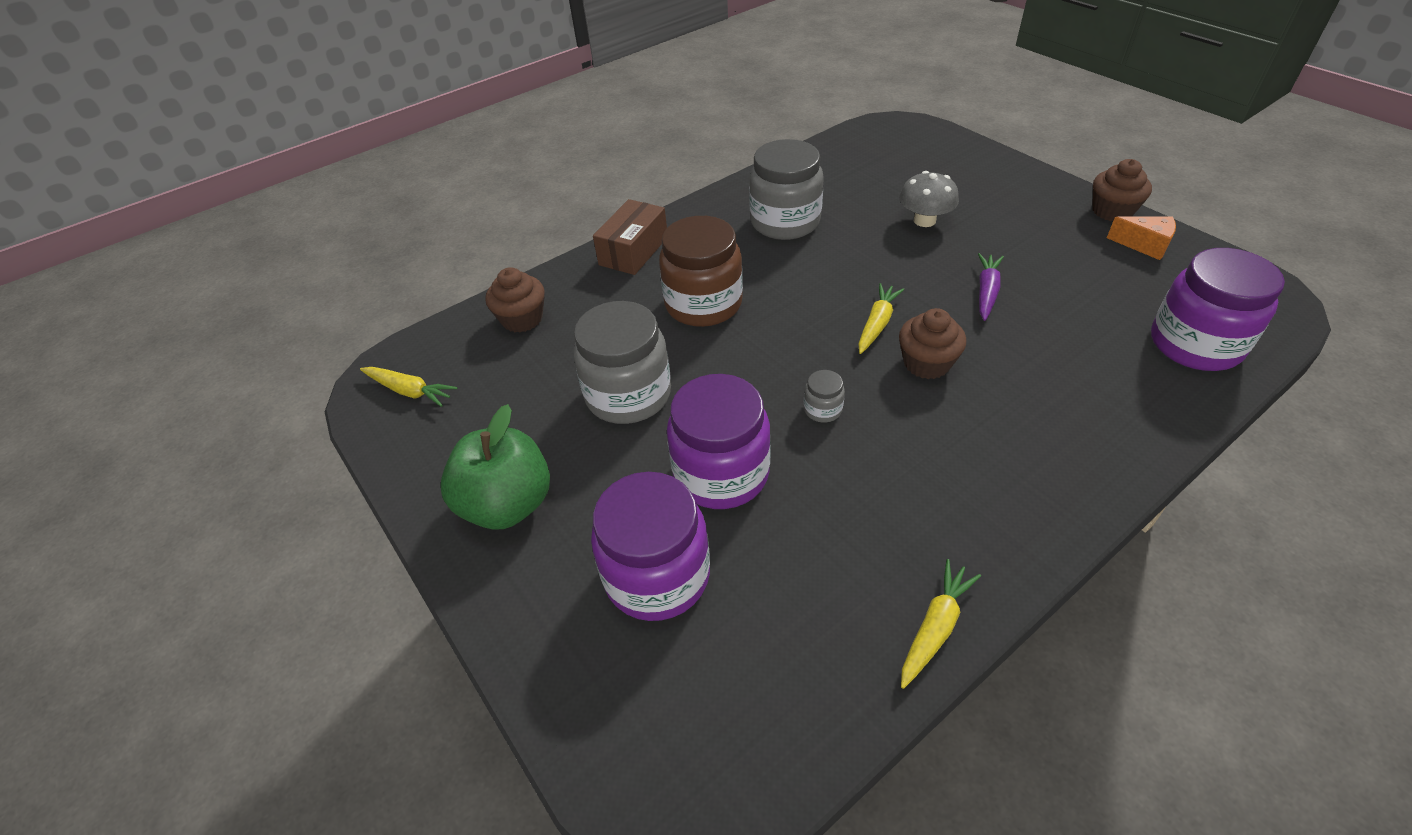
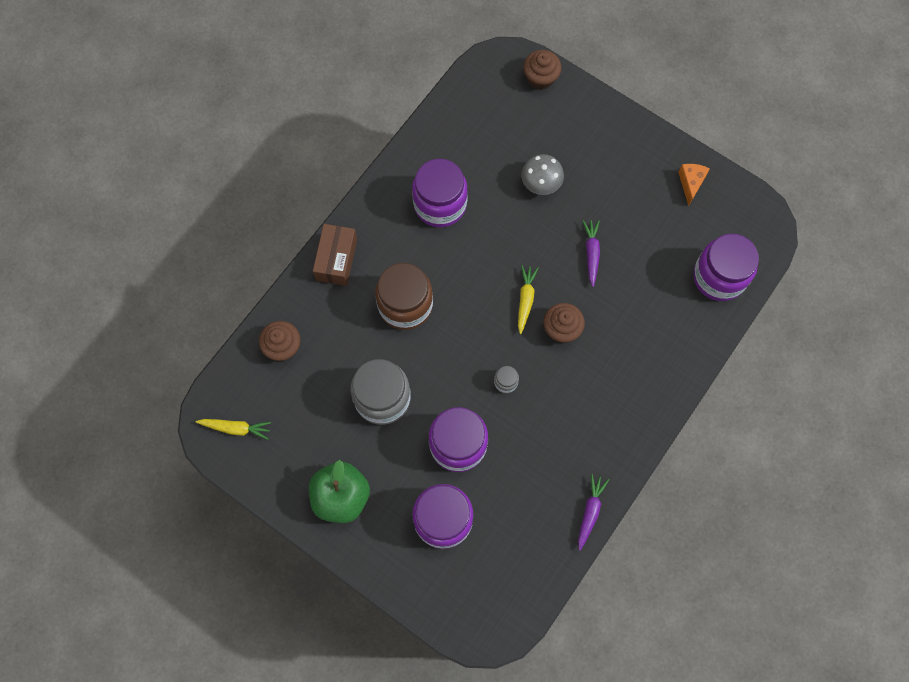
camera: 20 degrees left, 25 degrees up
(785, 222) = (440, 204): grey jar -> purple jar
(935, 628) = (590, 512): yellow carrot -> purple carrot
(1112, 211) = (669, 148): brown cupcake -> brown cupcake (540, 78)
(1144, 245) = (691, 183): orange cheese -> orange cheese turned 90 degrees counterclockwise

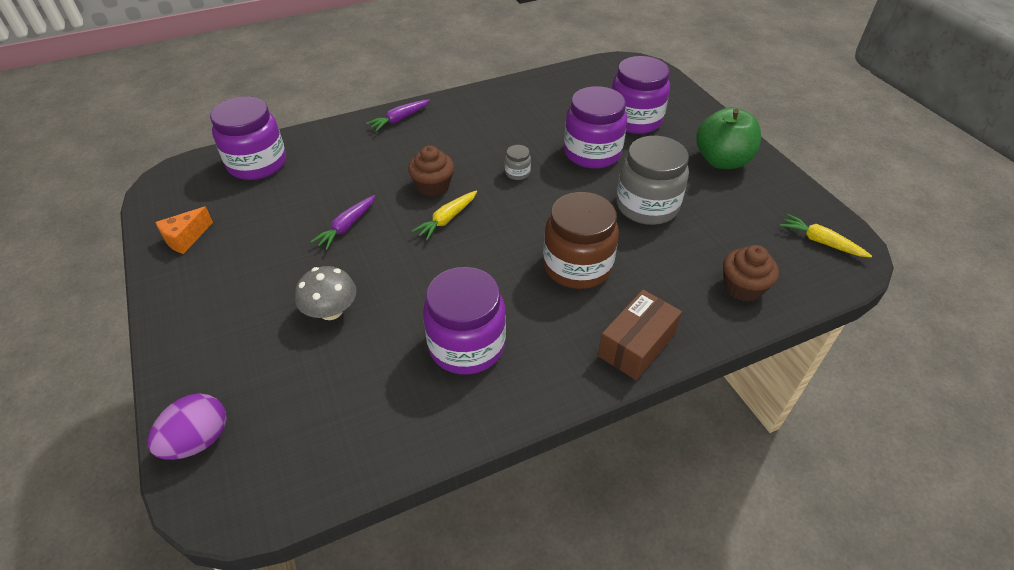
camera: 150 degrees left, 25 degrees down
(540, 78) = (198, 440): brown cupcake -> purple egg
(590, 512) = (512, 86): purple carrot -> purple carrot (400, 119)

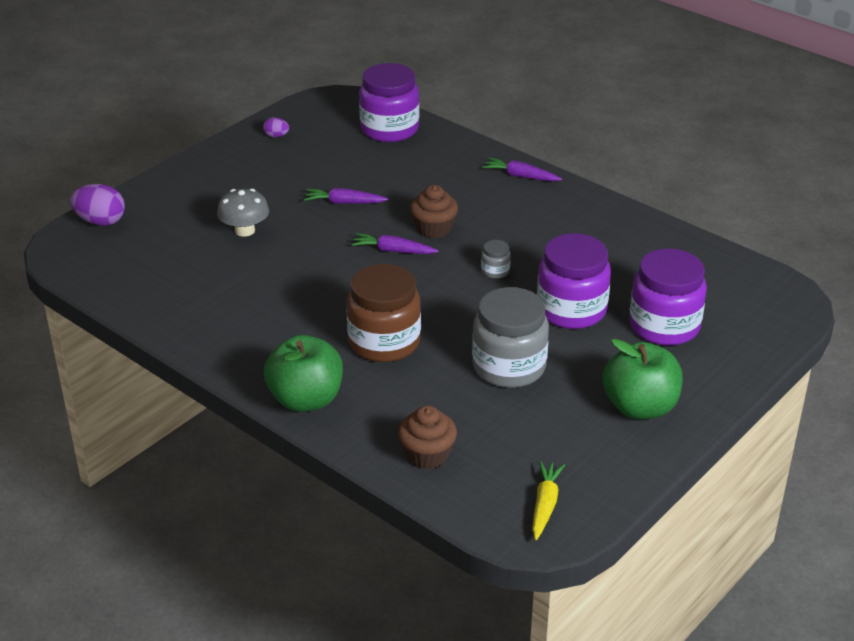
camera: 65 degrees right, 10 degrees down
(185, 238) = (276, 136): orange cheese -> purple egg
(447, 219) = (393, 251): yellow carrot -> purple carrot
(467, 345) = (249, 307): purple jar -> none
(636, 345) = (306, 399): brown box -> green apple

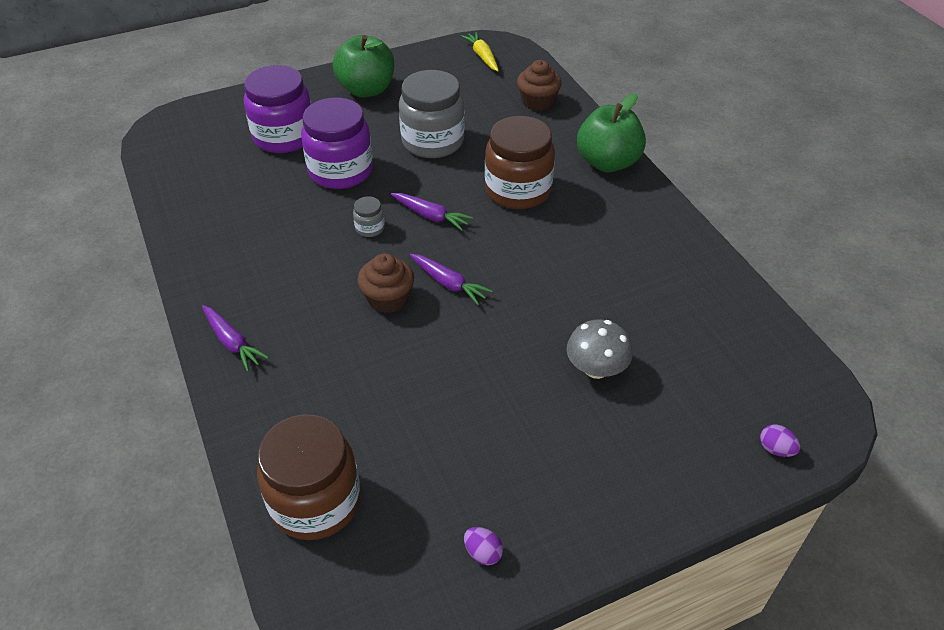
camera: 155 degrees left, 10 degrees up
(101, 221) = (775, 449): purple egg -> purple egg, size x0.53
(344, 203) = (460, 373): purple carrot -> purple carrot (430, 216)
(389, 129) = (315, 501): purple jar -> brown jar
(545, 505) = (482, 57): yellow carrot -> yellow carrot turned 120 degrees clockwise

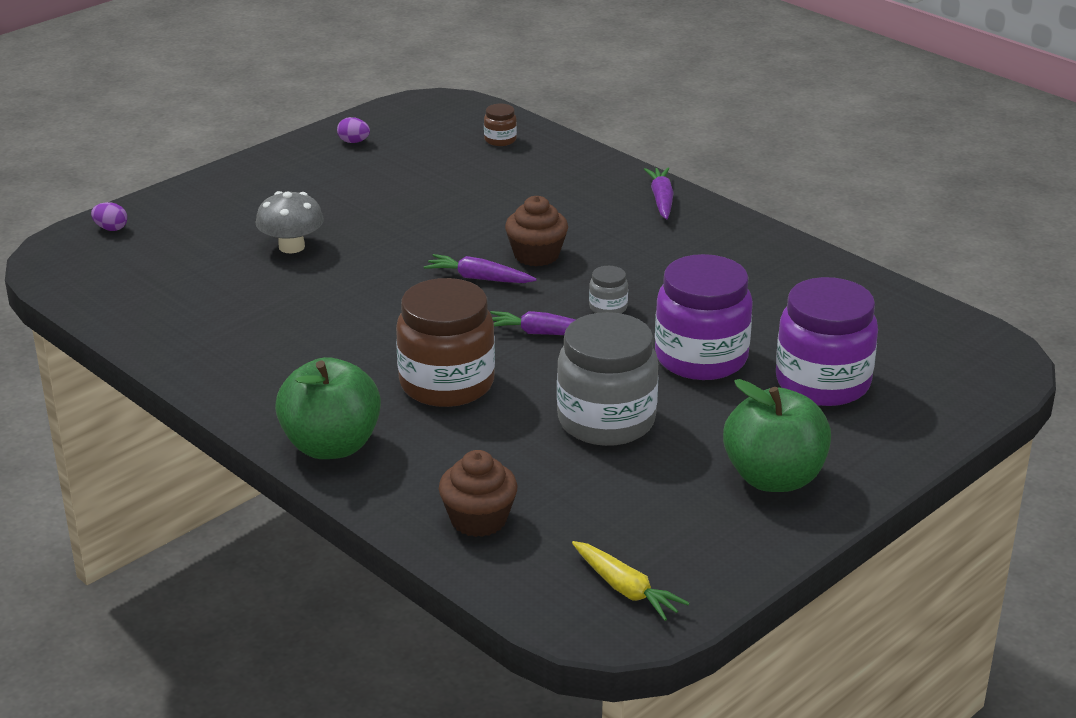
camera: 160 degrees right, 15 degrees down
(232, 342) = (661, 200): purple carrot -> purple carrot turned 60 degrees clockwise
(315, 501) = (500, 140): brown jar -> brown jar, size x0.43

